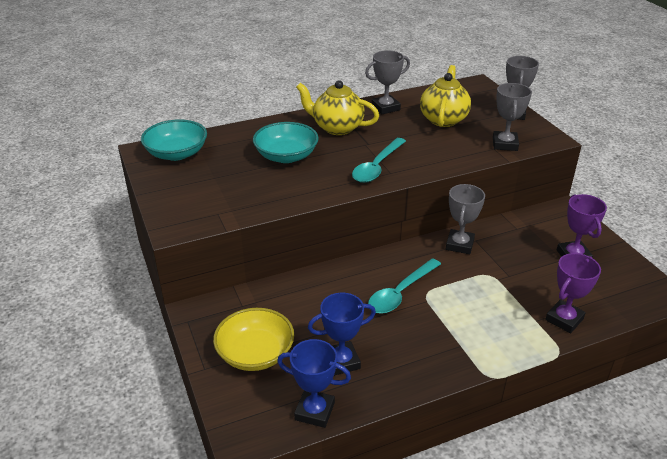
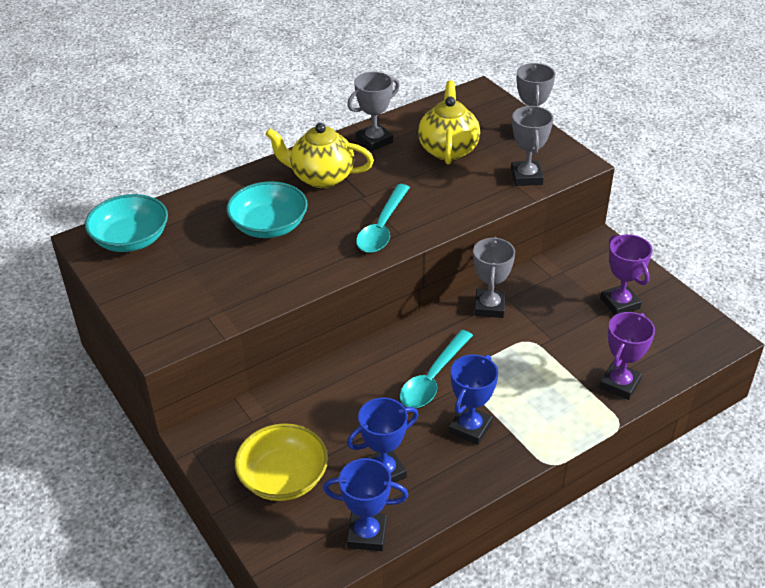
camera: 10 degrees left, 5 degrees up
(424, 336) = (470, 428): none -> blue trophy

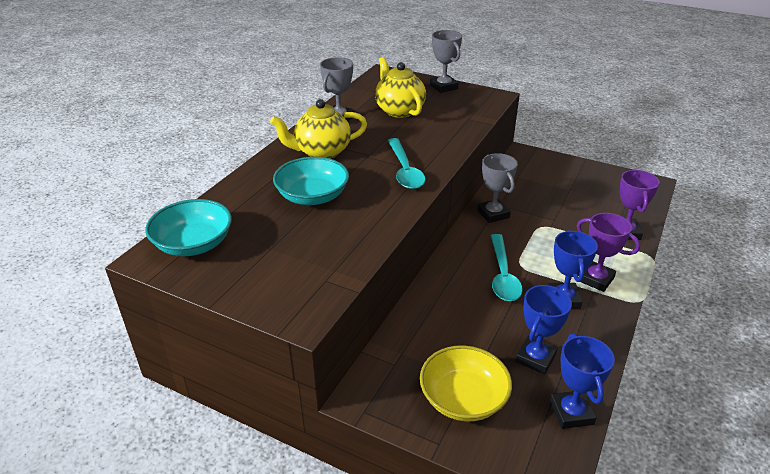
camera: 30 degrees left, 5 degrees down
(367, 534) = (571, 413): blue trophy -> blue trophy turned 75 degrees counterclockwise
(526, 177) = (471, 112): grey trophy -> none
(620, 303) = (572, 184): purple trophy -> purple trophy (596, 279)

